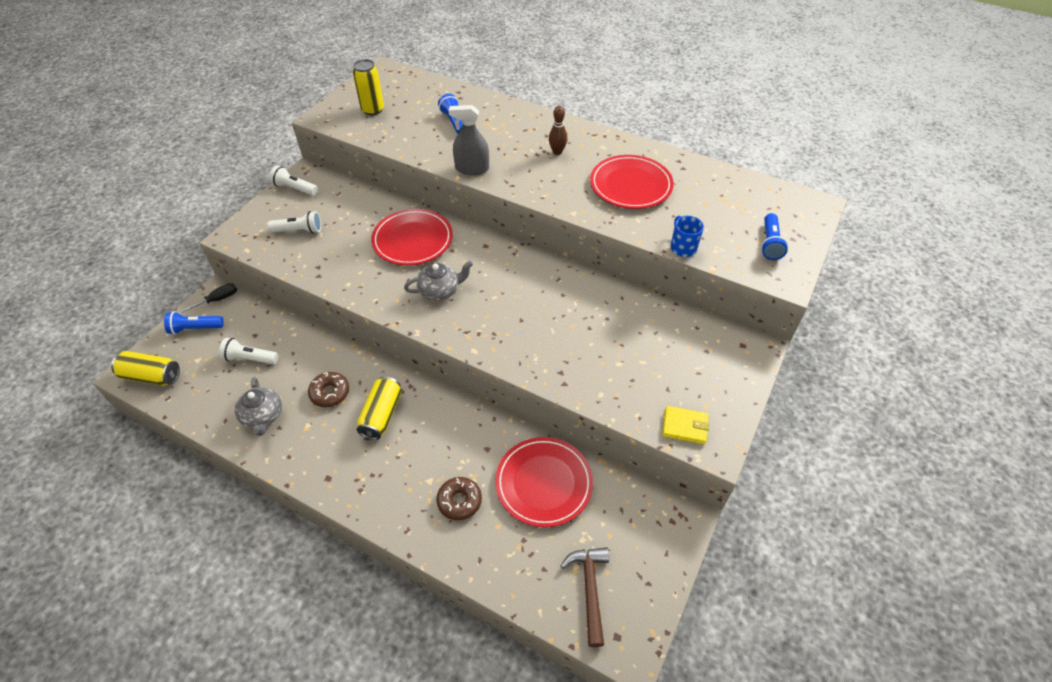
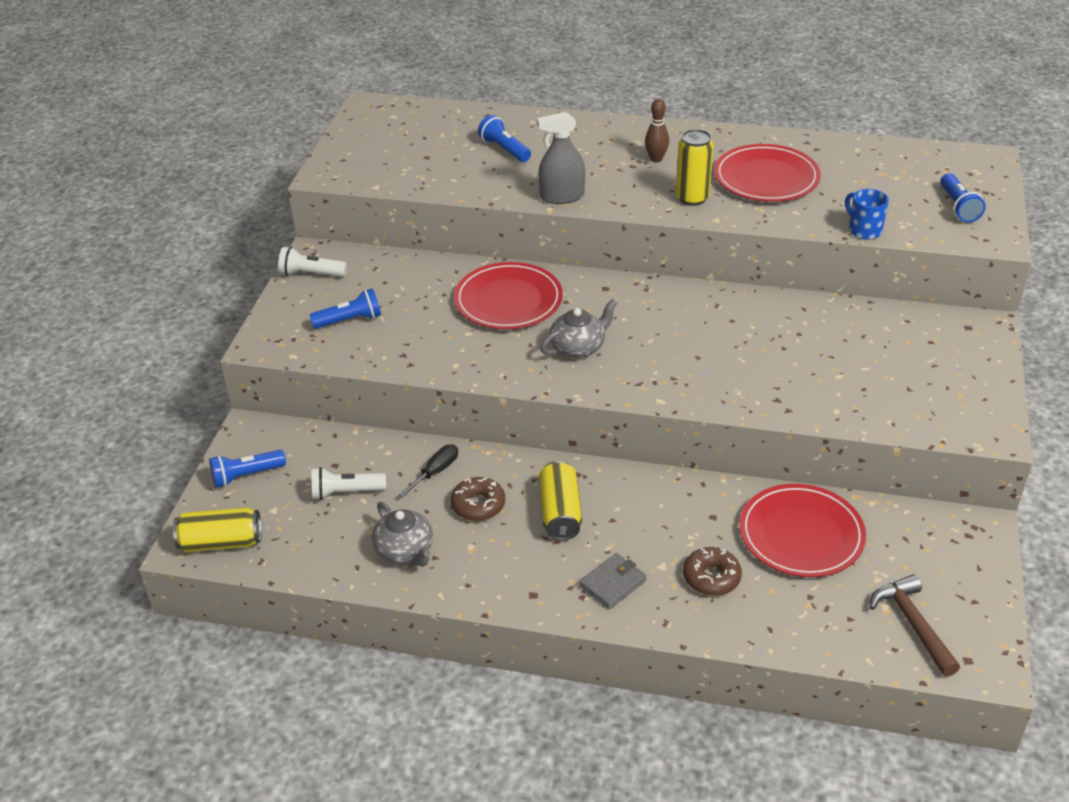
camera: 15 degrees left, 10 degrees down
(218, 300) = (256, 436): black screwdriver -> black screwdriver (436, 471)
(299, 231) = (350, 320): white flashlight -> blue flashlight
(372, 110) = (388, 154): yellow can -> yellow can (692, 198)
(387, 485) = (613, 583): none -> grey wallet
(685, 426) = (948, 420): yellow wallet -> none

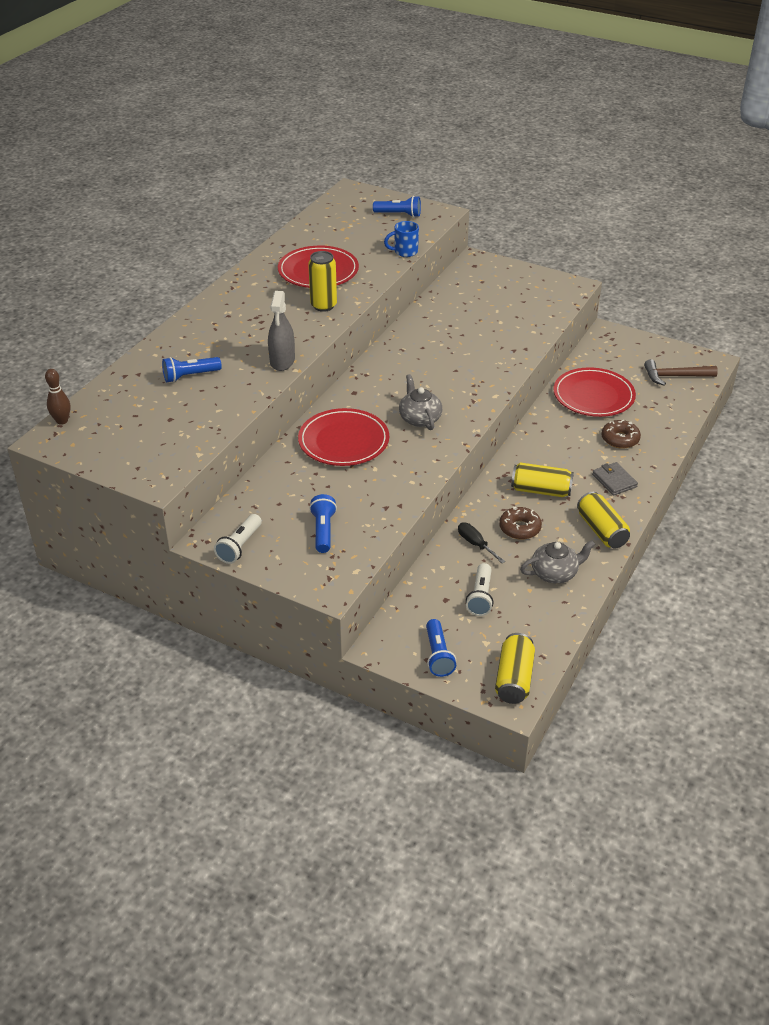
camera: 75 degrees left, 0 degrees up
(501, 584) = (601, 530): none -> yellow can
(656, 159) = (259, 309): brown bowling pin -> brown bowling pin (62, 421)

